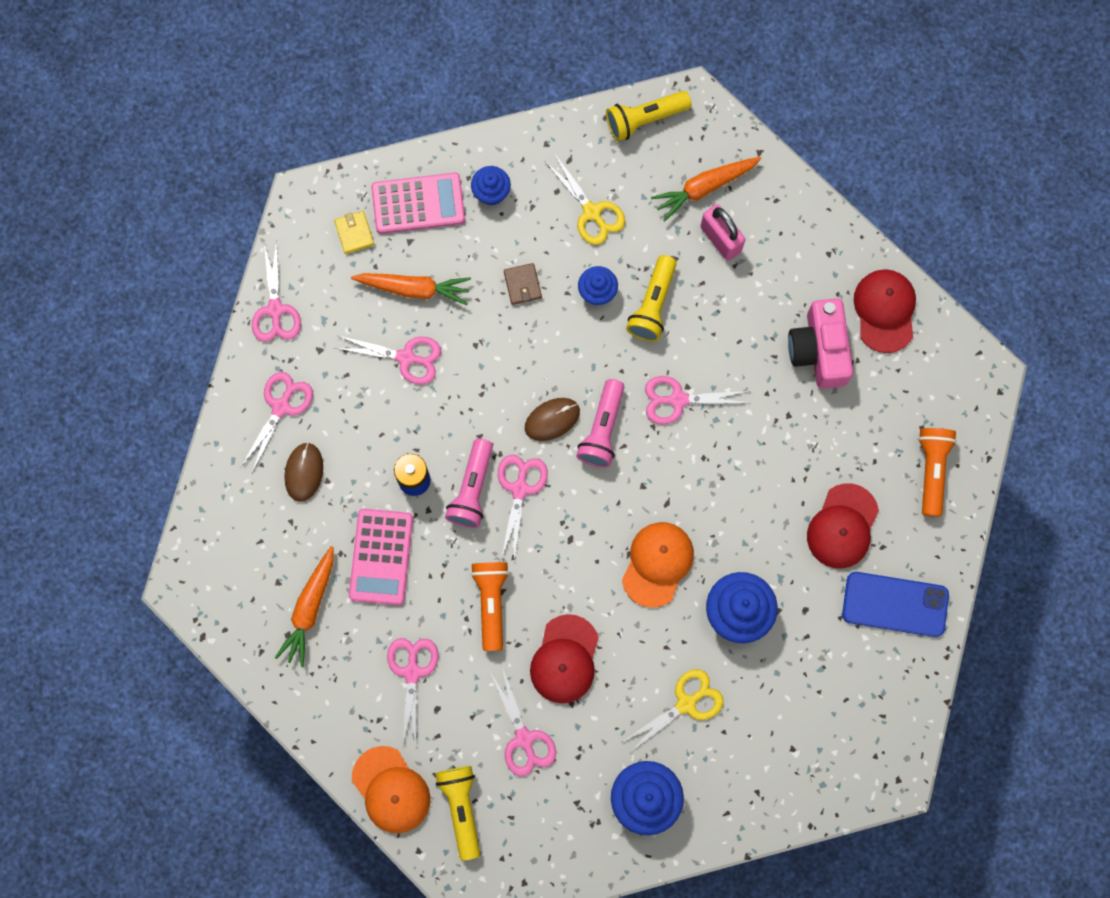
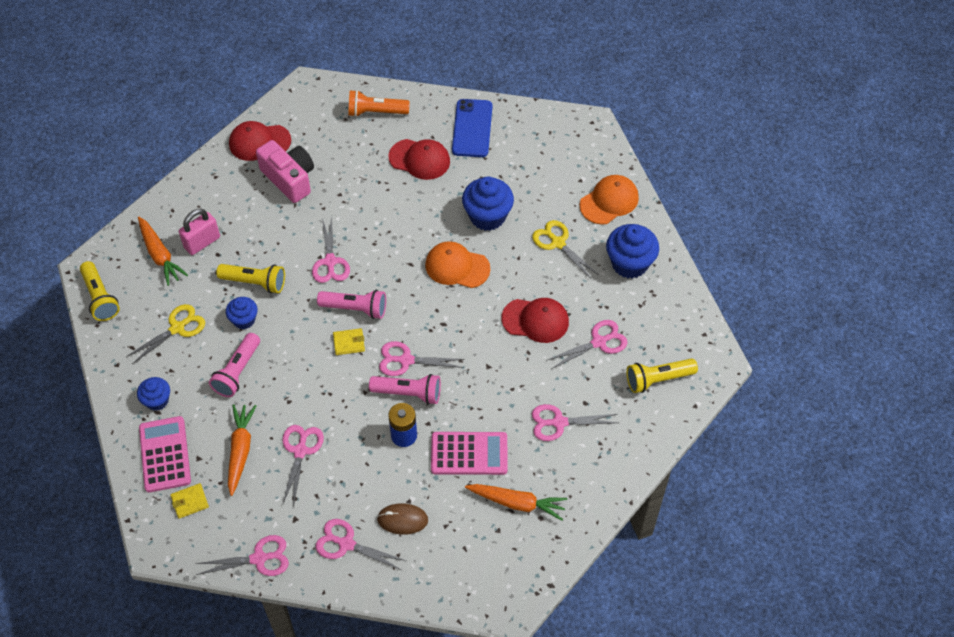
camera: 95 degrees left, 20 degrees down
(391, 790) = (652, 429): orange cap -> orange cap (609, 201)
(491, 603) = (498, 372): orange flashlight -> none
(522, 285) = (238, 371): brown wallet -> pink flashlight
(552, 419) = (349, 343): brown mouse -> yellow wallet
(819, 350) = (289, 179): pink camera -> pink camera turned 120 degrees counterclockwise

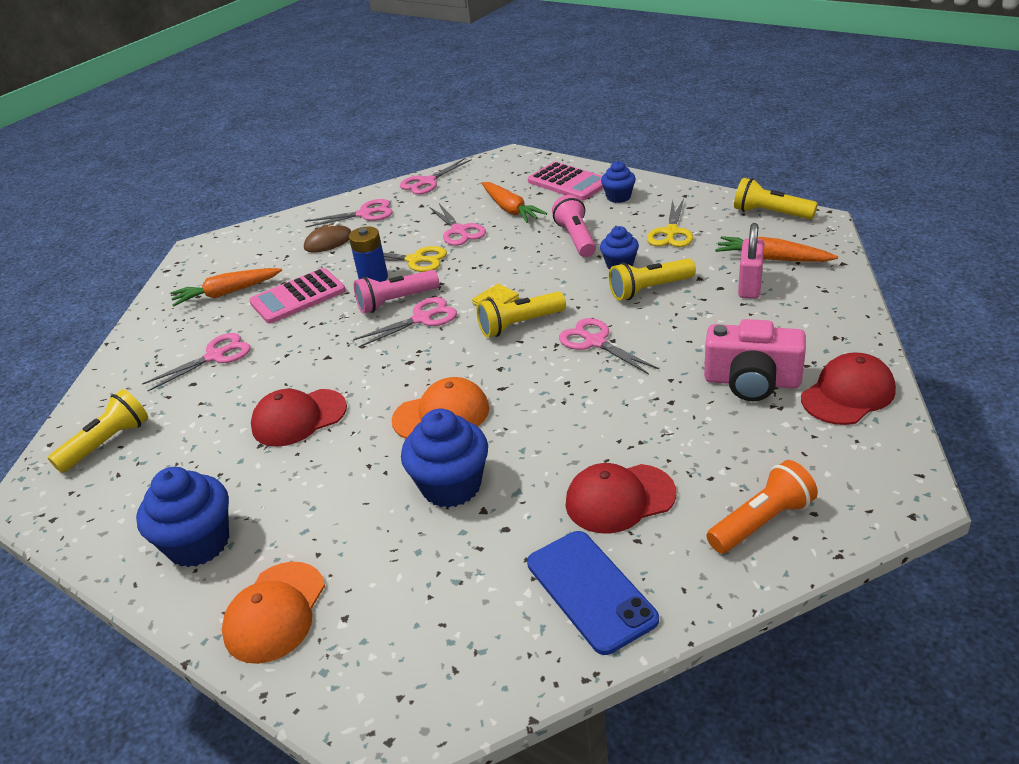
camera: 150 degrees right, 20 degrees down
(190, 502) = (515, 176): yellow wallet -> none
(355, 308) = (520, 325): pink flashlight -> yellow flashlight
(557, 243) = (324, 510): yellow scissors -> yellow scissors (415, 260)
(599, 342) = (202, 439): pink scissors -> none

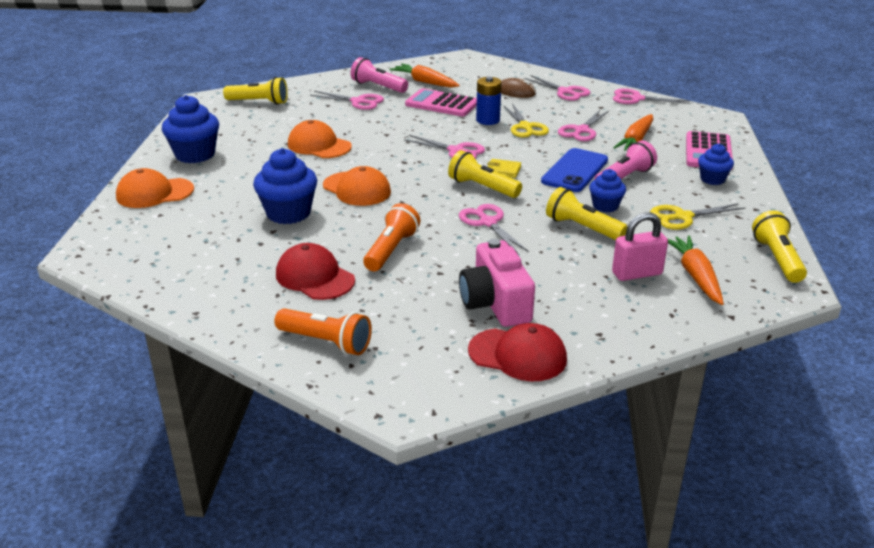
camera: 55 degrees right, 5 degrees down
(298, 418) = (319, 145): red cap -> orange cap
(396, 301) = (468, 136): pink flashlight -> pink flashlight (378, 87)
(590, 591) = (220, 288): blue phone -> blue phone (575, 171)
(595, 342) = (488, 223): pink scissors -> pink scissors turned 45 degrees counterclockwise
(601, 424) = (391, 250): none -> orange flashlight

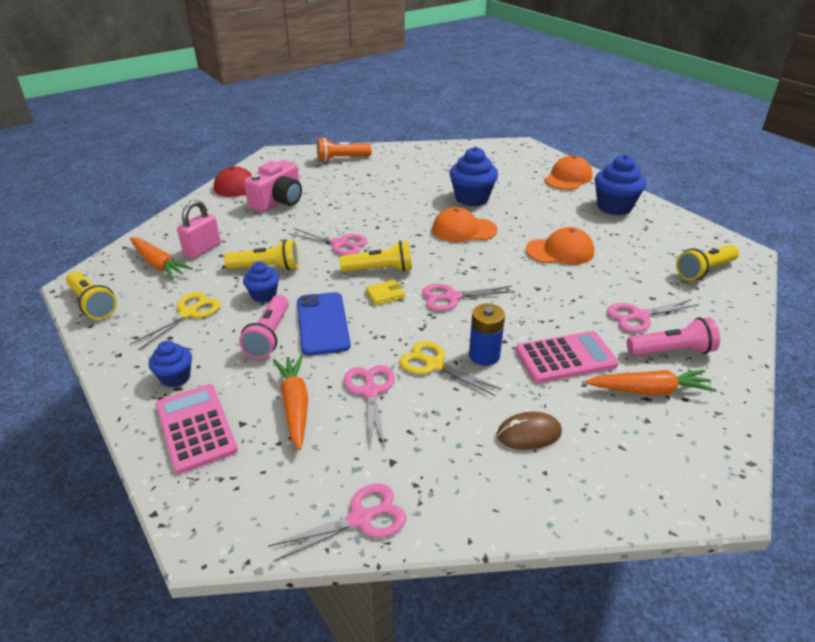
camera: 140 degrees right, 5 degrees up
(315, 277) = (393, 177): red cap -> none
(391, 250) = (375, 203): orange flashlight -> none
(495, 303) = (278, 201): pink camera -> pink camera turned 90 degrees clockwise
(565, 92) = (472, 475): pink scissors -> none

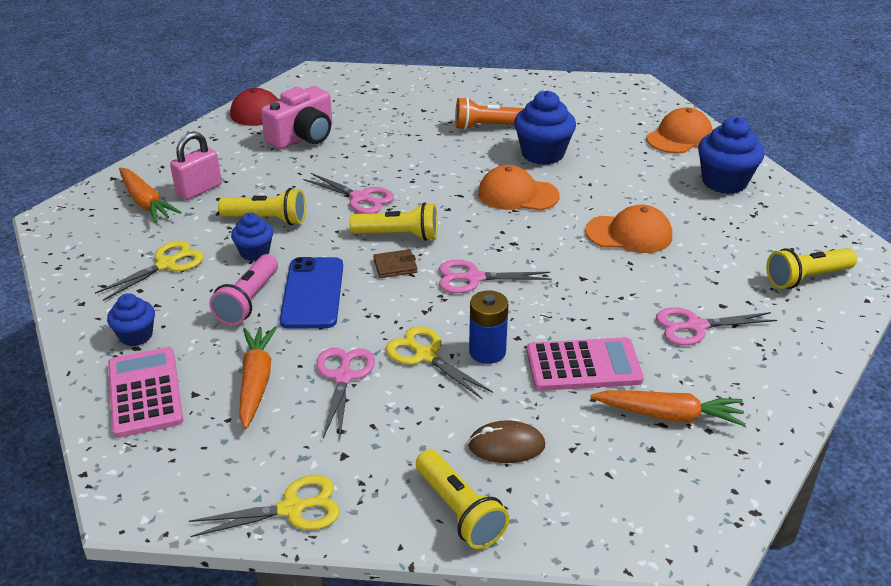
camera: 10 degrees right, 0 degrees up
(93, 304) = (65, 242): yellow flashlight -> yellow flashlight (459, 511)
(341, 159) = (396, 86): orange flashlight -> orange flashlight (488, 127)
(360, 519) = (292, 509): pink scissors -> yellow scissors
(385, 294) = (395, 266): yellow wallet -> brown wallet
(671, 351) = (717, 373): pink flashlight -> none

